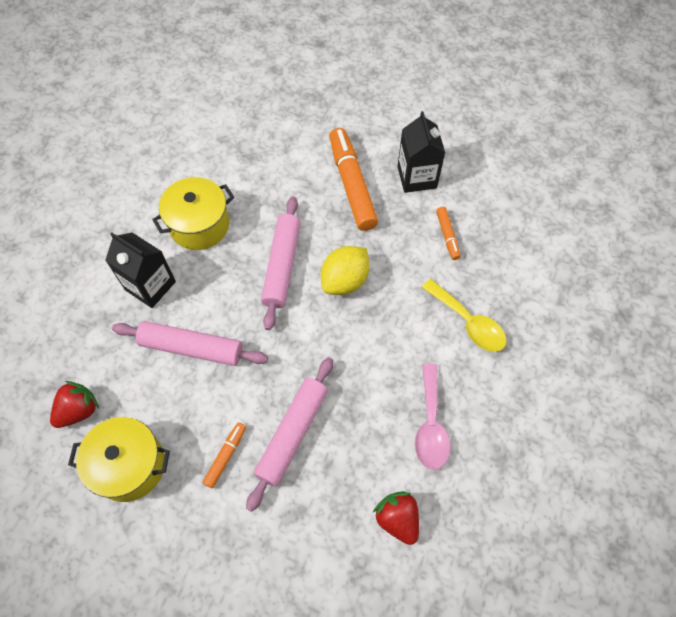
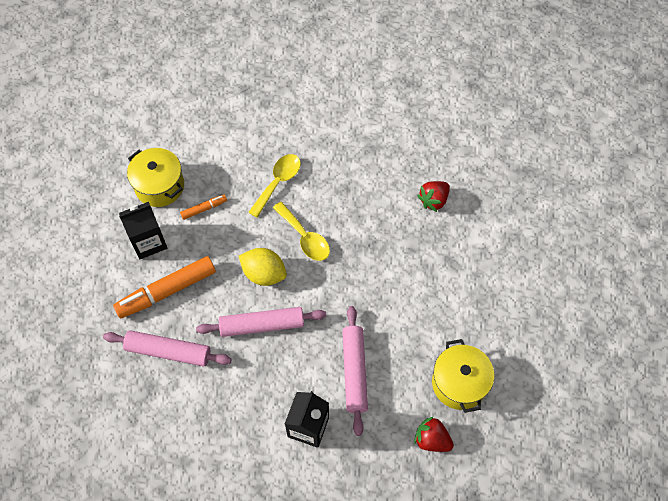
camera: 105 degrees left, 0 degrees up
(199, 225) = (237, 407): yellow pot -> yellow pot (159, 186)
(226, 456) = (430, 318): orange marker -> none
(292, 434) = (399, 278): pink rolling pin -> pink rolling pin (168, 351)
(381, 335) = (305, 237): none -> yellow spoon
(430, 425) = (364, 193): pink spoon -> none

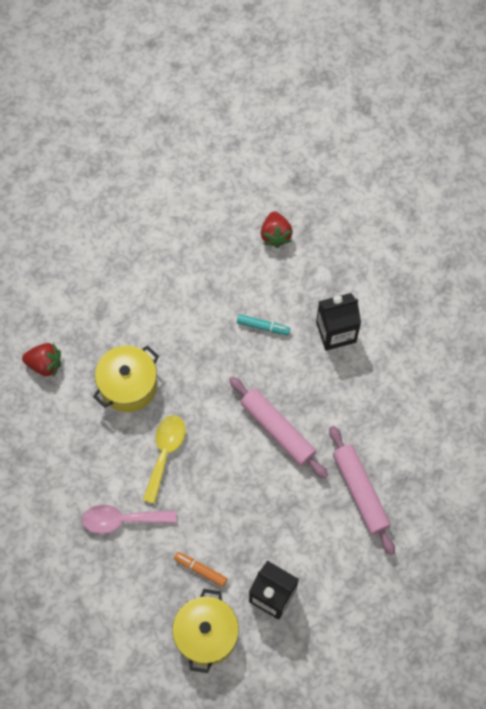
camera: 125 degrees left, 5 degrees up
(167, 291) = (307, 538): orange marker -> none
(264, 274) = (228, 463): yellow lemon -> none
(278, 182) = (122, 520): yellow spoon -> pink spoon
(354, 372) = (263, 327): pink rolling pin -> turquoise marker
(459, 383) = (212, 242): yellow pot -> yellow pot (128, 385)

